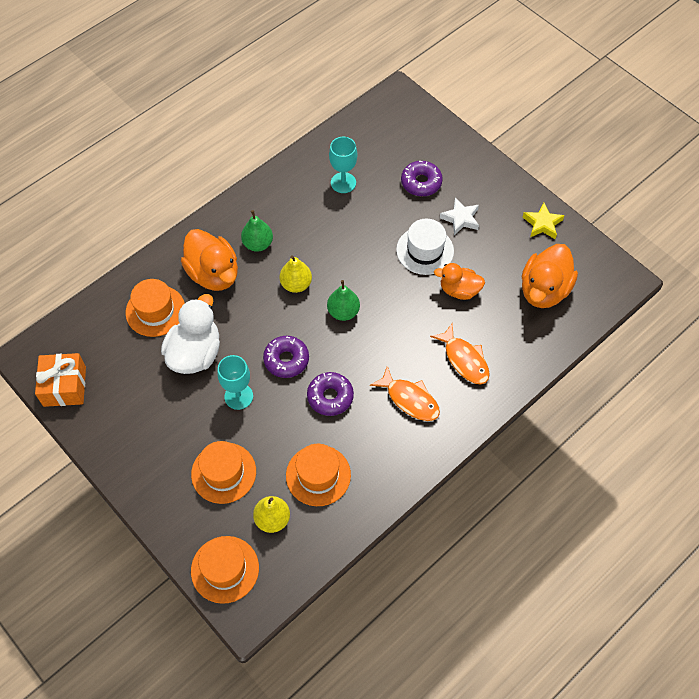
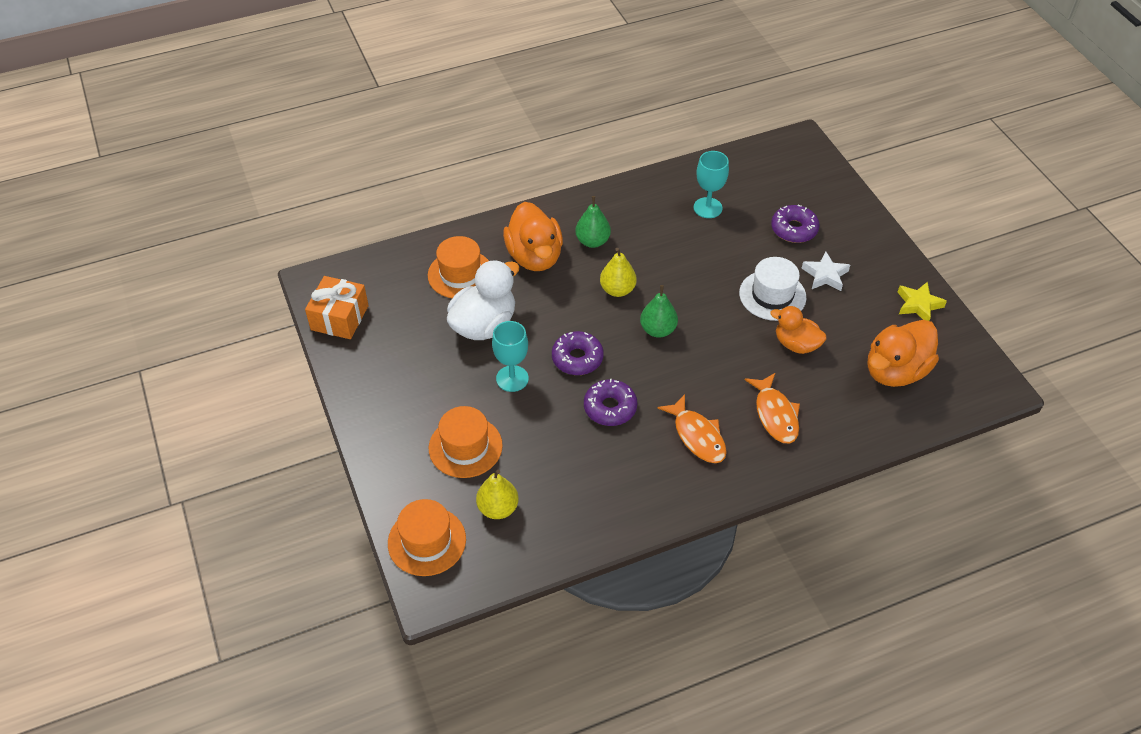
camera: 20 degrees right, 10 degrees down
(318, 475) = (565, 480): orange hat -> none

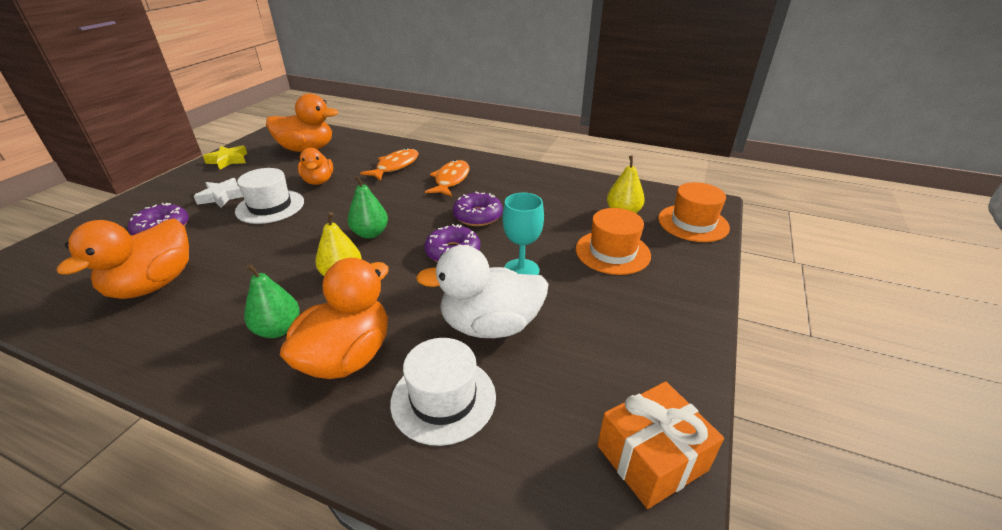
camera: 135 degrees left, 15 degrees down
(460, 274) = (443, 399): orange hat -> white hat
(707, 208) = (153, 285): turquoise goblet -> orange duck

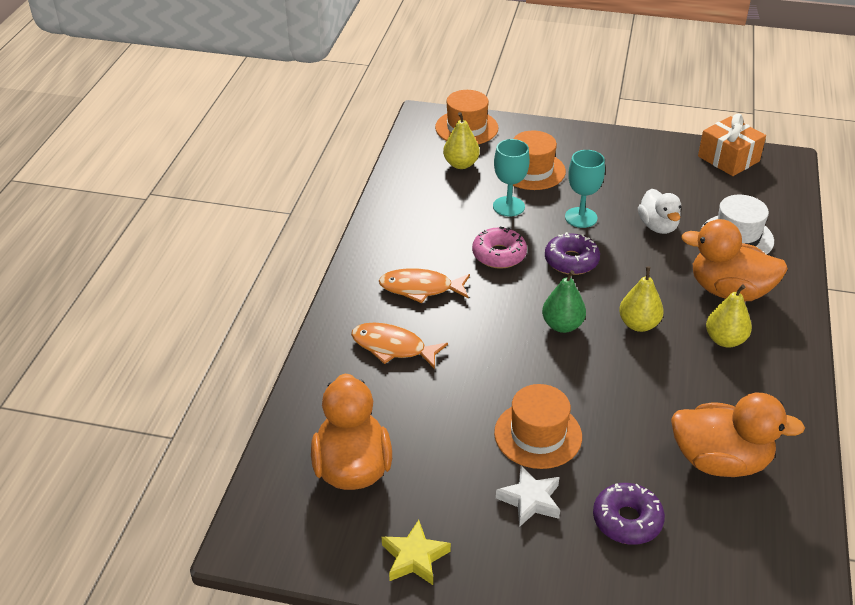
camera: 100 degrees left, 5 degrees up
(270, 206) = (538, 435): white hat -> orange hat
(278, 329) = (725, 340): green pear -> yellow pear
(318, 181) = (457, 412): orange duck -> none
(477, 216) = (499, 255): purple donut -> pink donut
(490, 325) = (658, 226): white duck -> white duck, size x0.63
(549, 230) = (508, 206): none -> turquoise goblet

